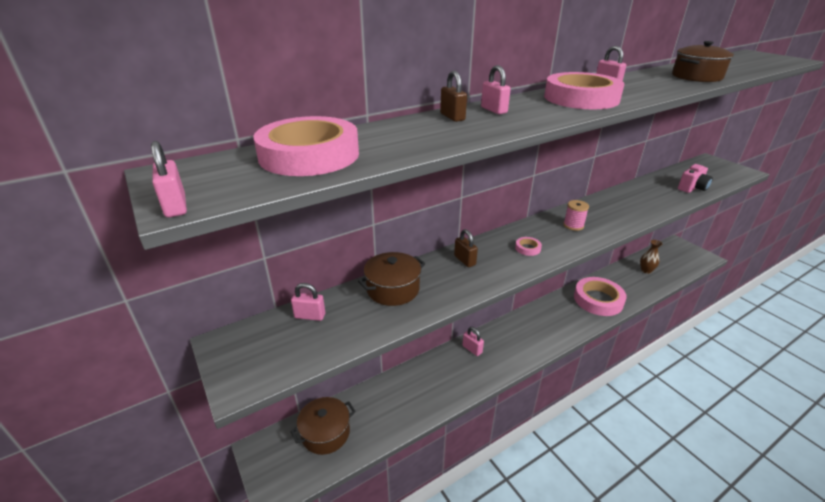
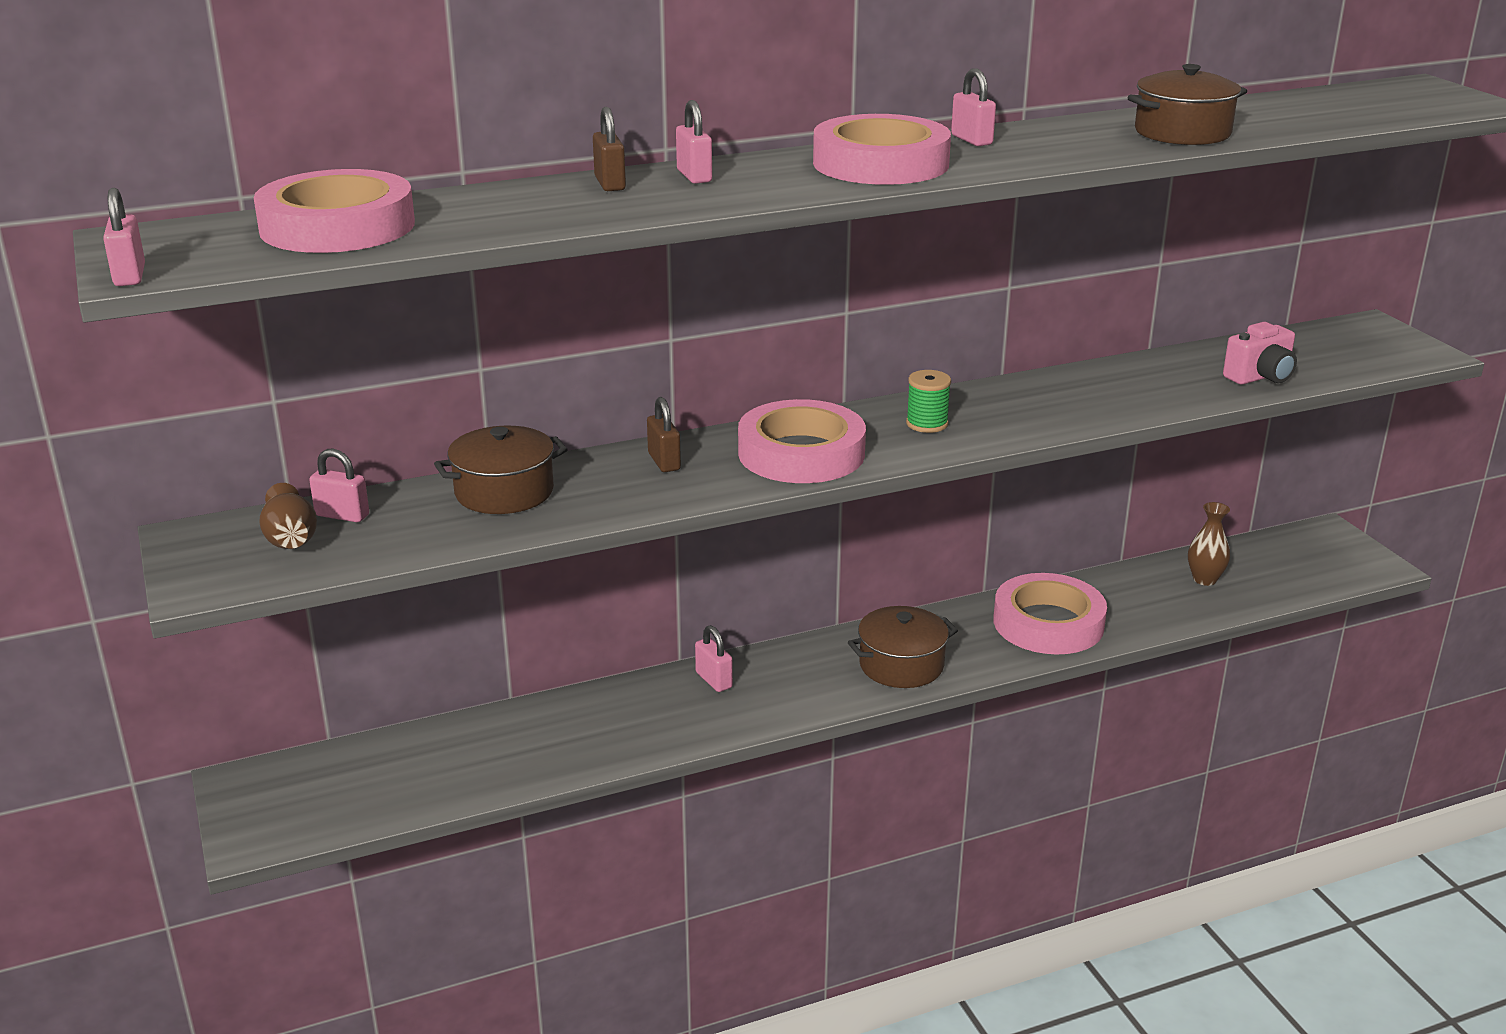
camera: 10 degrees right, 5 degrees down
(285, 338) = (290, 539): none -> brown vase
(325, 433) = (367, 774): brown pot -> brown pot (901, 665)
(527, 248) = (801, 453): pink tape -> pink tape, size x2.50
(573, 225) = (927, 424): pink spool -> green spool

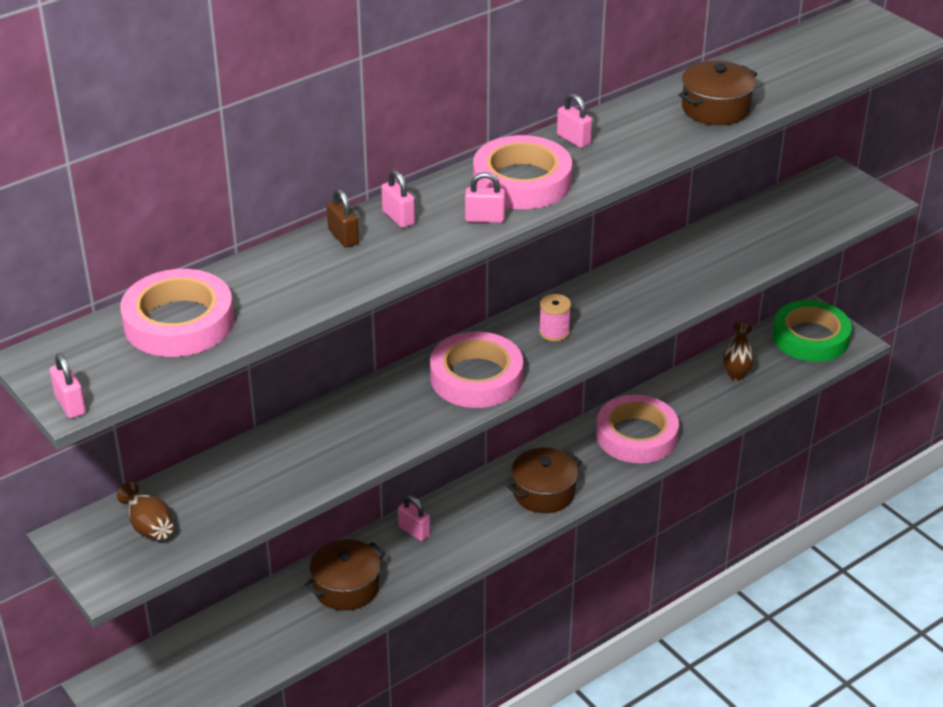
camera: 15 degrees left, 10 degrees up
(342, 515) = (174, 496): pink padlock -> pink padlock (485, 219)
(504, 492) = (280, 453): brown pot -> brown pot (346, 587)
(664, 462) = (382, 402): brown padlock -> none
(927, 424) = (554, 332): green spool -> pink spool
(1260, 377) = (771, 245): pink camera -> none
(1318, 554) = (810, 337): none -> green tape

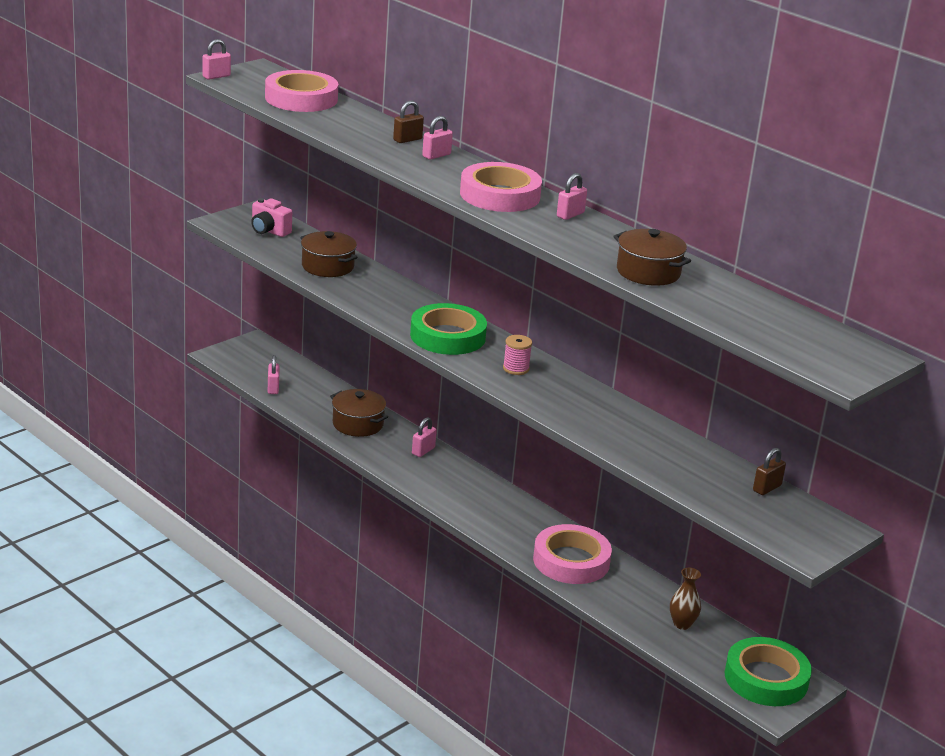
camera: 80 degrees right, 10 degrees down
(149, 526) = (269, 231): brown vase -> pink camera
(476, 377) = (447, 336): pink tape -> green tape
(485, 219) = (442, 181): pink padlock -> pink padlock (273, 388)
(544, 492) = (482, 511): brown pot -> brown pot (327, 266)
(776, 203) = (767, 488): none -> brown padlock

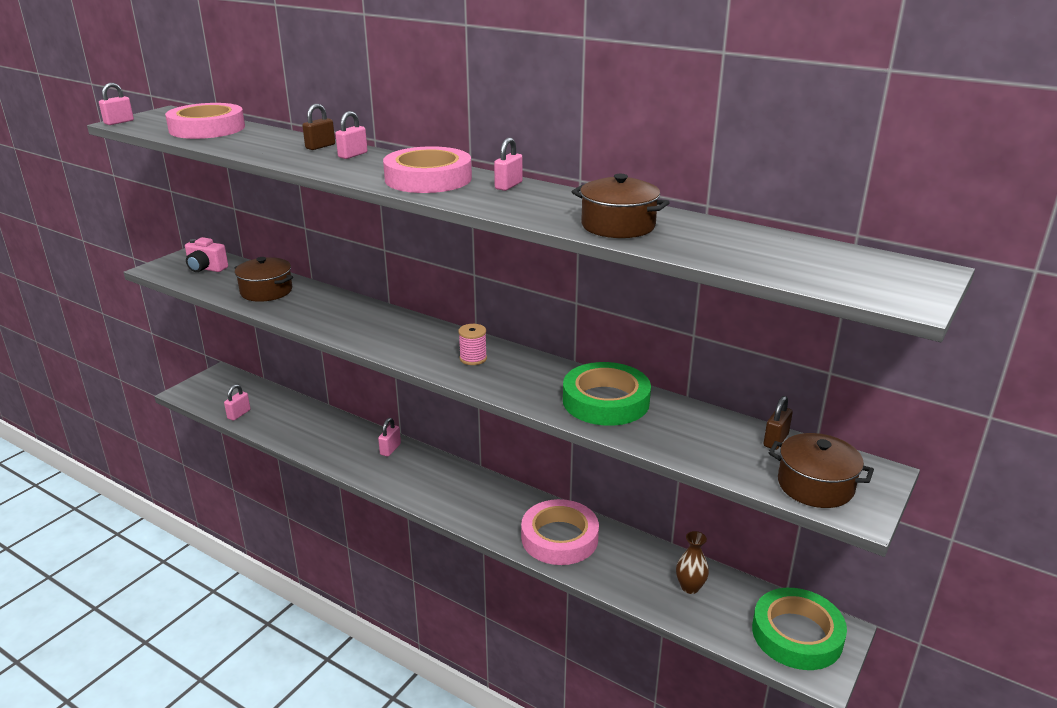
camera: 10 degrees left, 0 degrees up
(273, 388) = (239, 414): pink padlock -> pink padlock turned 45 degrees clockwise
(358, 424) = (324, 434): brown pot -> brown pot (815, 485)
(447, 336) = (396, 338): green tape -> green tape (605, 401)

